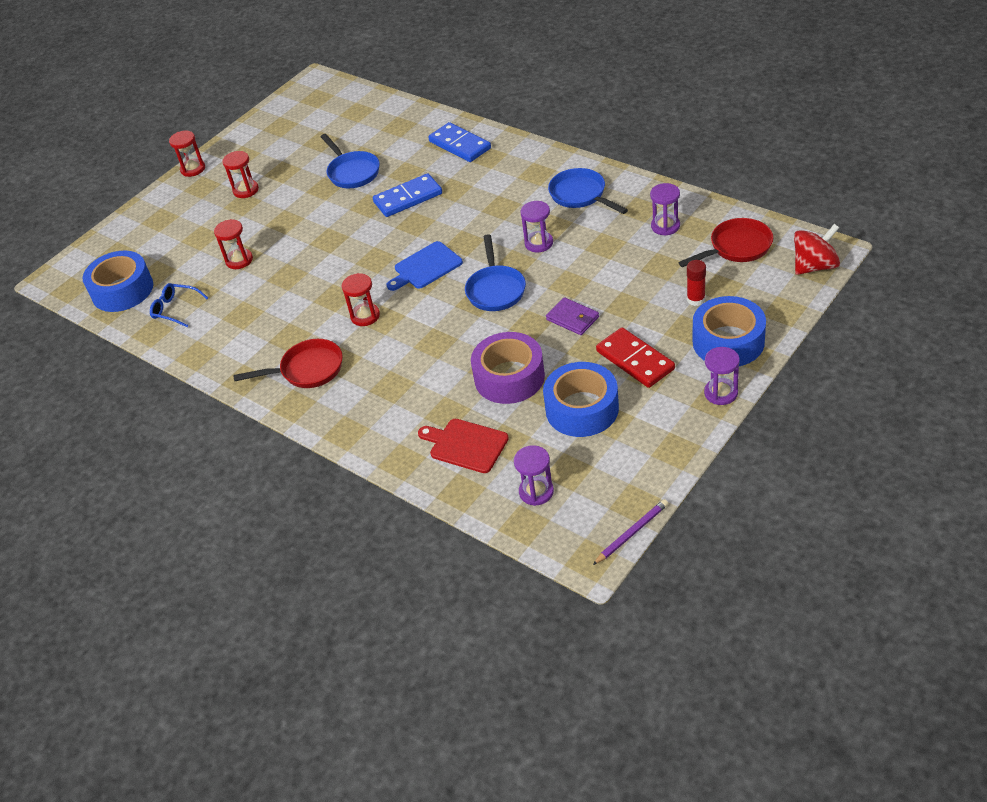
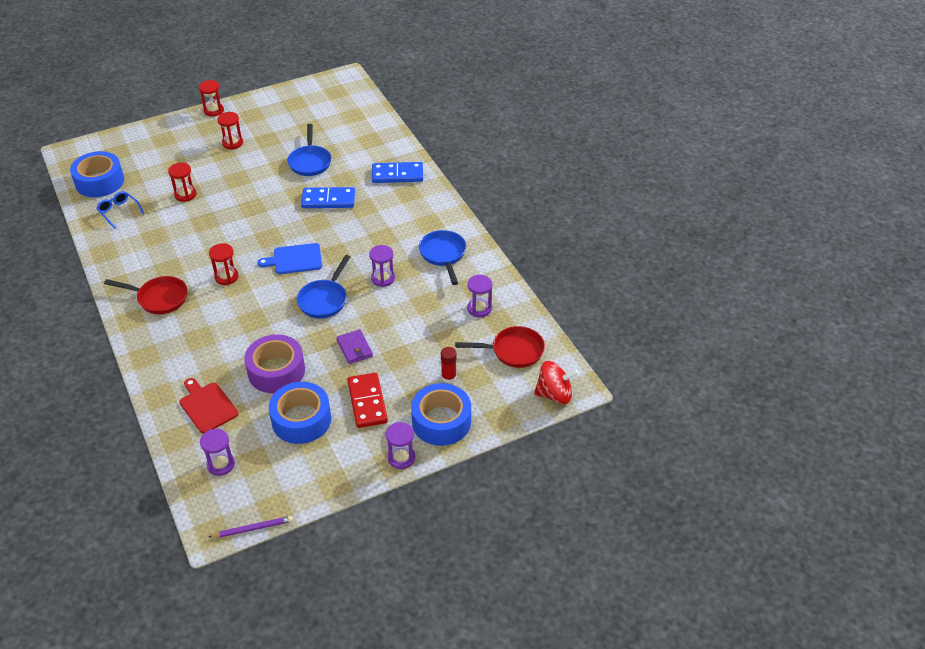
camera: 20 degrees right, 0 degrees up
(460, 145) = (397, 174): blue domino -> blue domino turned 75 degrees counterclockwise

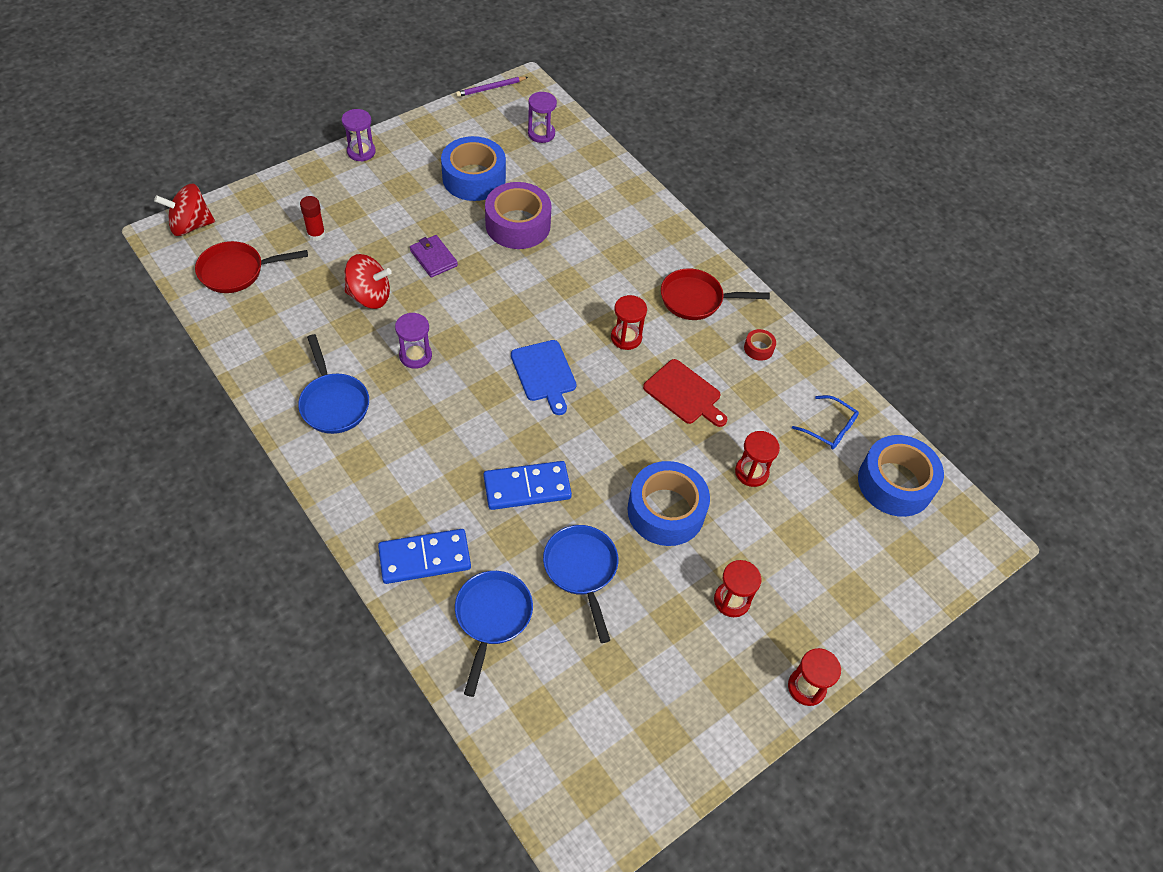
camera: 165 degrees right, 10 degrees up
(134, 261) = (758, 348): none -> red tape
(207, 406) = (579, 183): red cutting board -> red cutting board (684, 393)
(295, 259) = (544, 373): blue cutting board -> blue cutting board turned 90 degrees clockwise
(324, 300) = (487, 317): blue pan -> blue pan (492, 618)
(367, 402) = (407, 201): red domino -> none
(410, 322) = (369, 296): none -> red spinning top
(441, 421) = (322, 188): blue tape -> blue tape (666, 511)
(479, 309) = (280, 323): purple hourglass -> none

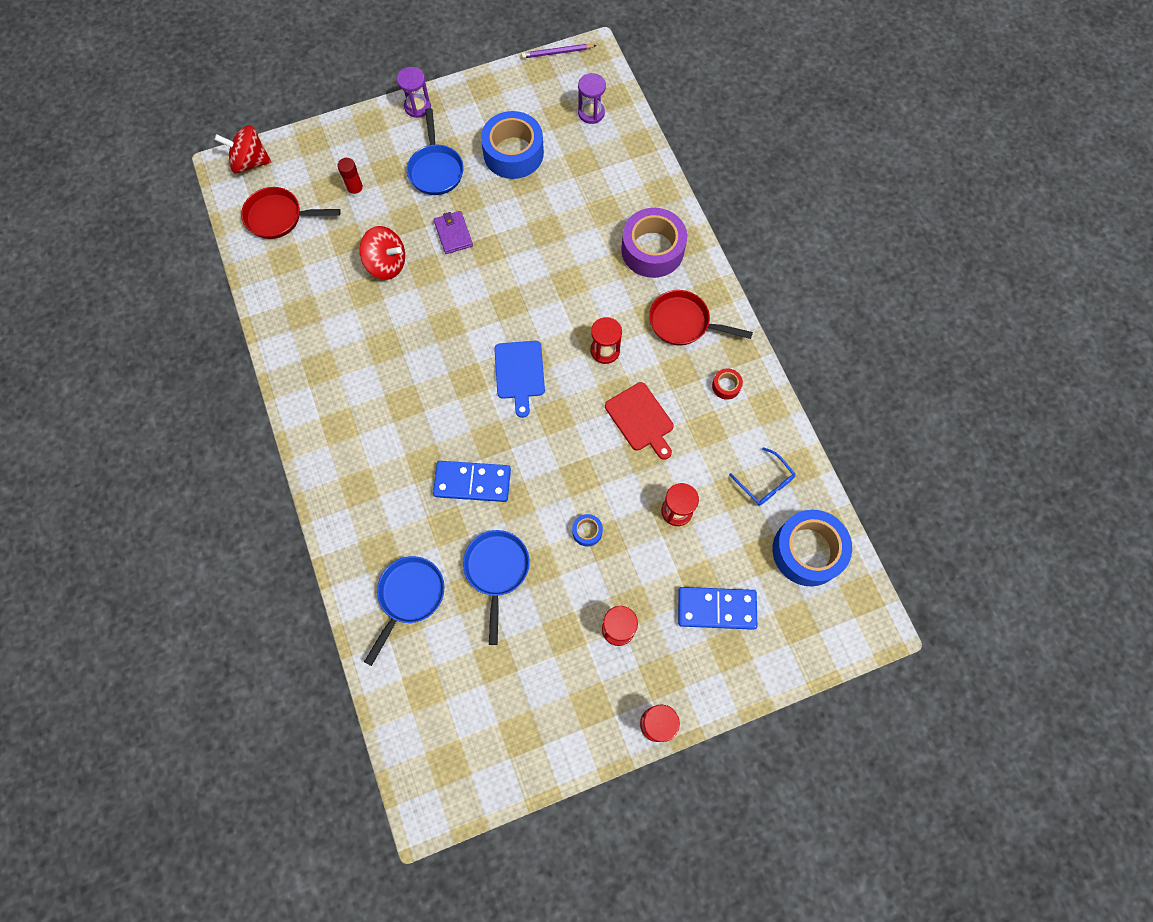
camera: 20 degrees right, 15 degrees up
(333, 403) = (330, 365): blue pan -> blue pan (436, 169)
(415, 356) = (411, 332): purple hourglass -> none
(425, 558) = (368, 529): blue domino -> blue domino (716, 609)
(518, 225) = (540, 211): purple tape -> purple tape (652, 250)
(666, 511) = (587, 531): blue tape -> blue tape, size x0.43

